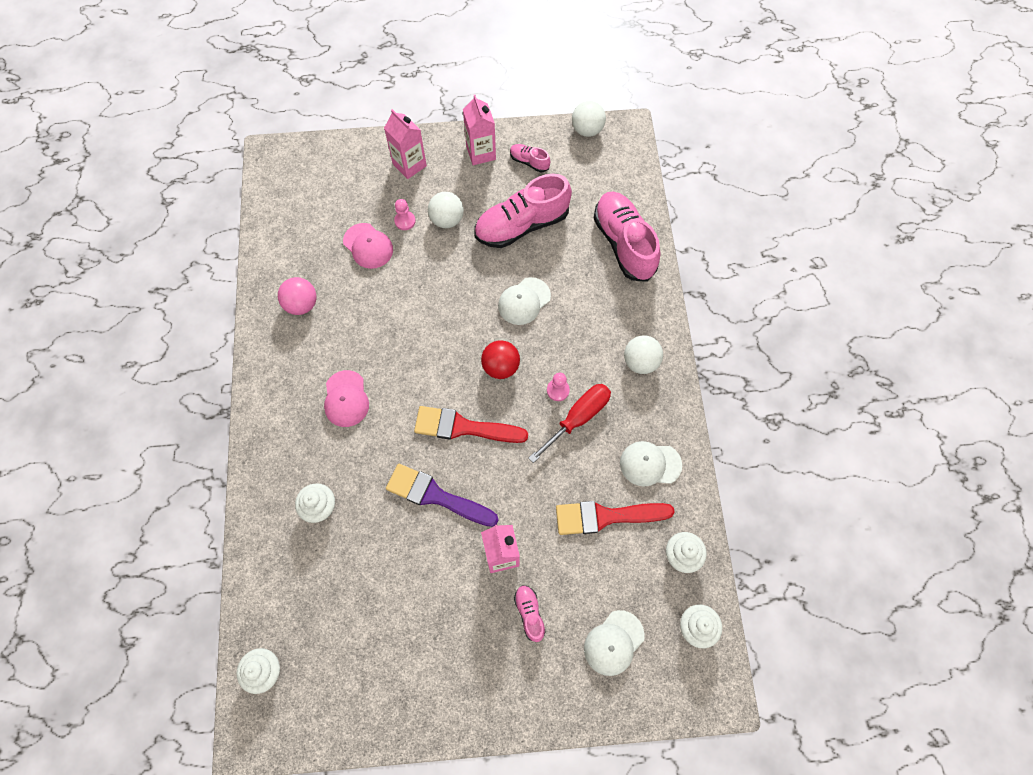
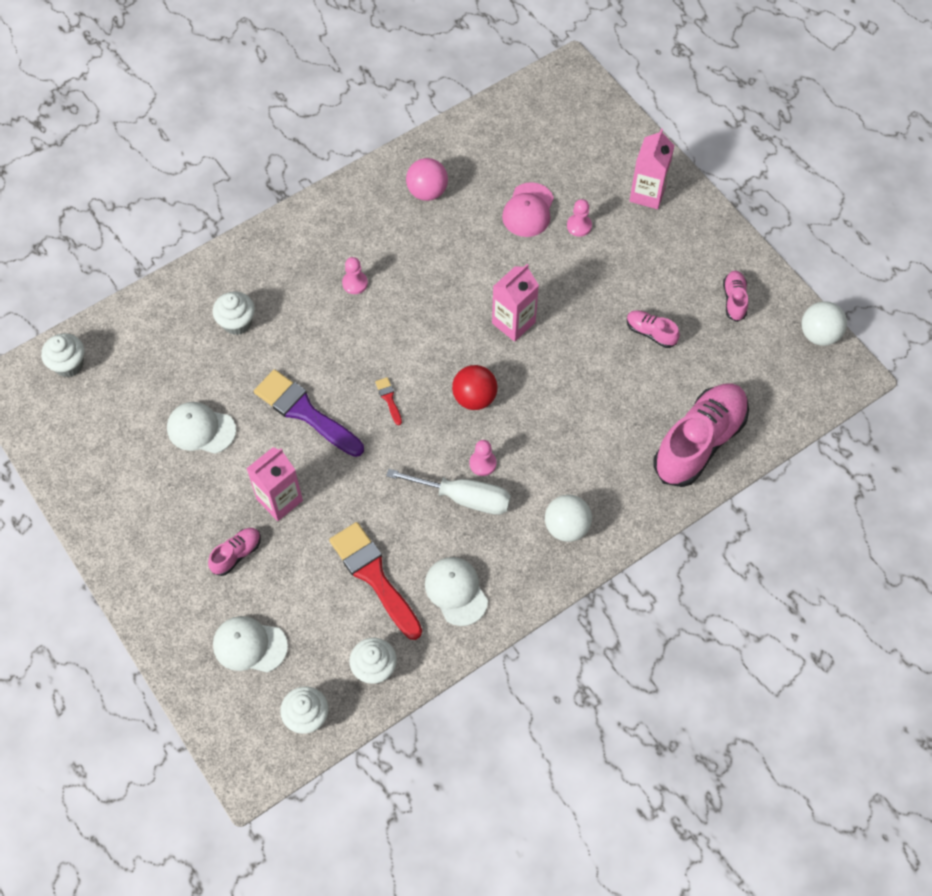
camera: 60 degrees right, 5 degrees down
(346, 399) = (355, 283): pink cap -> pink pawn
(436, 496) = (305, 412): purple brush -> purple brush turned 45 degrees counterclockwise
(447, 220) = (607, 262): white ball -> none
(463, 427) = (389, 399): red brush -> red brush, size x0.42
(481, 153) = (711, 249): pink carton -> pink carton (513, 323)
(521, 225) = (650, 333): pink shoe -> pink shoe, size x0.46
(524, 301) = (562, 381): white cap -> white cap (201, 429)
(578, 418) = (464, 498): red screwdriver -> white screwdriver

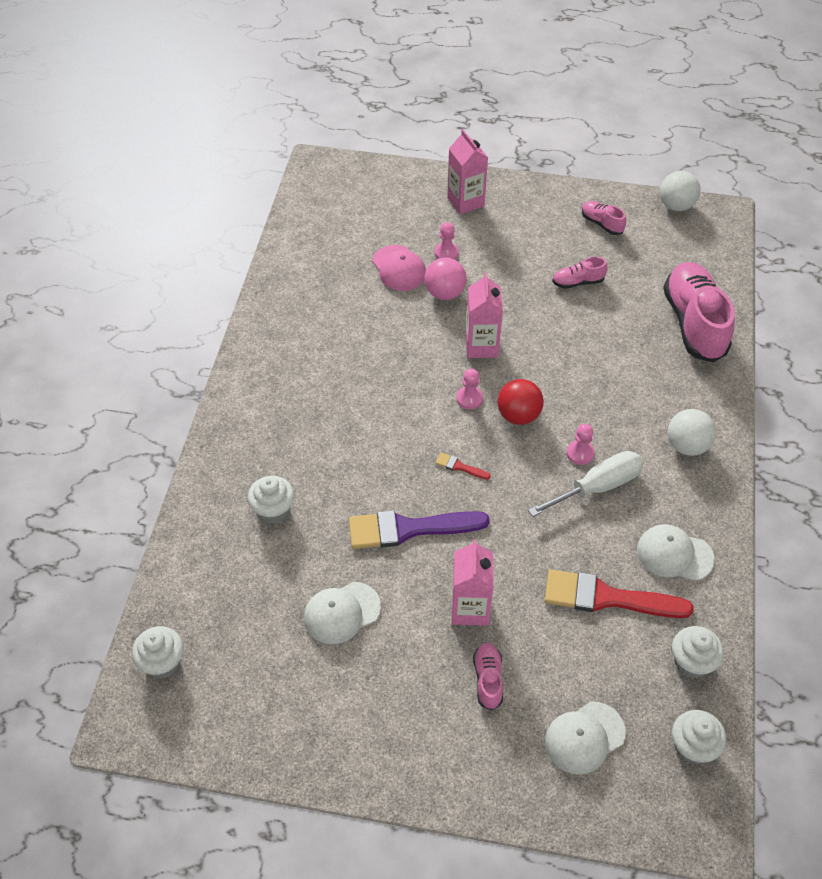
camera: 45 degrees left, 10 degrees down
(355, 283) = (333, 409): pink pawn -> pink pawn (469, 398)
(427, 192) = (310, 309): pink ball -> pink ball (444, 293)

